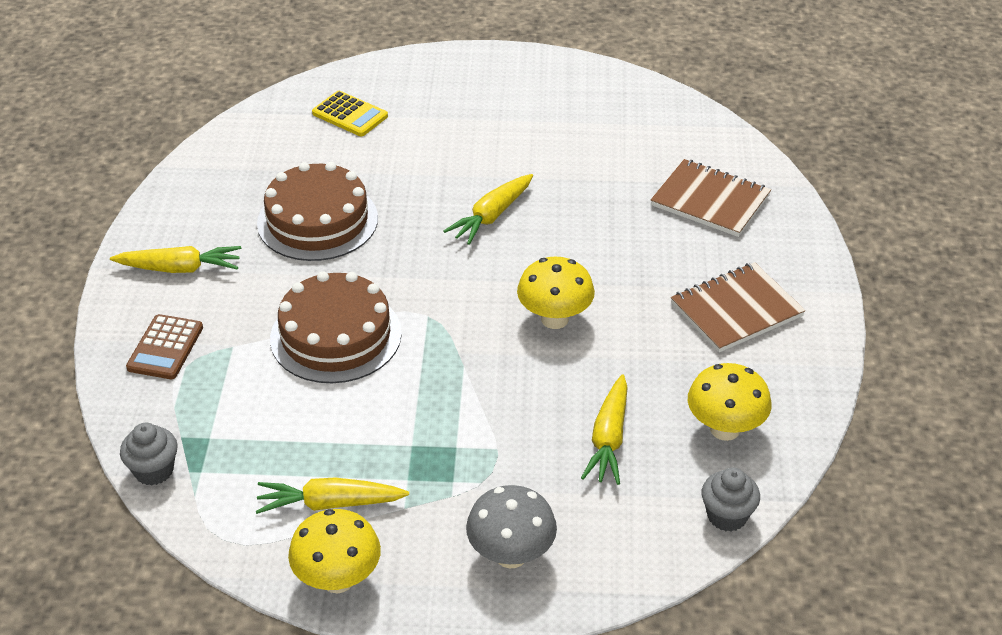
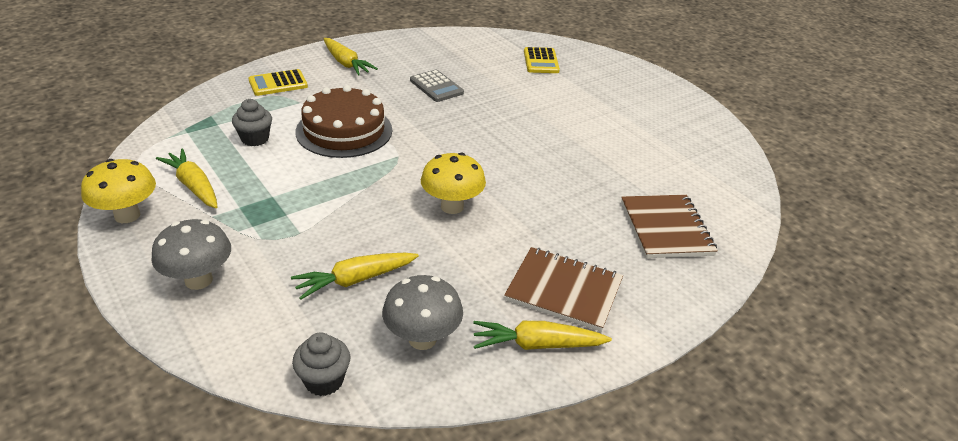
camera: 50 degrees right, 5 degrees down
(154, 470) = (176, 118): grey cupcake -> grey cupcake (255, 139)
(165, 348) = (278, 83): brown calculator -> yellow calculator
(317, 220) = (436, 87): brown cake -> grey calculator
(491, 216) = (520, 142): yellow carrot -> yellow carrot (537, 345)
(725, 429) = (422, 339): yellow mushroom -> grey mushroom

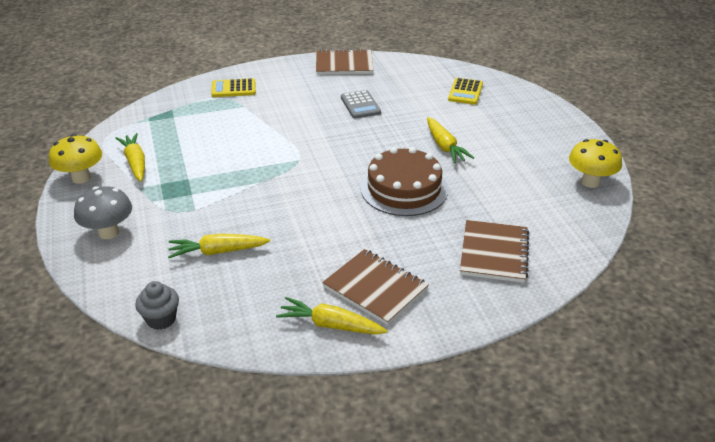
camera: 20 degrees right, 0 degrees up
(255, 139) = (195, 132): grey cupcake -> none
(344, 131) = (266, 134): brown cake -> brown cake (404, 189)
(346, 63) = (295, 77): yellow carrot -> yellow carrot (444, 146)
(394, 44) = (344, 64): none -> brown notebook
(422, 339) = (245, 304): grey mushroom -> none
(452, 206) = (321, 207): yellow mushroom -> yellow mushroom (590, 182)

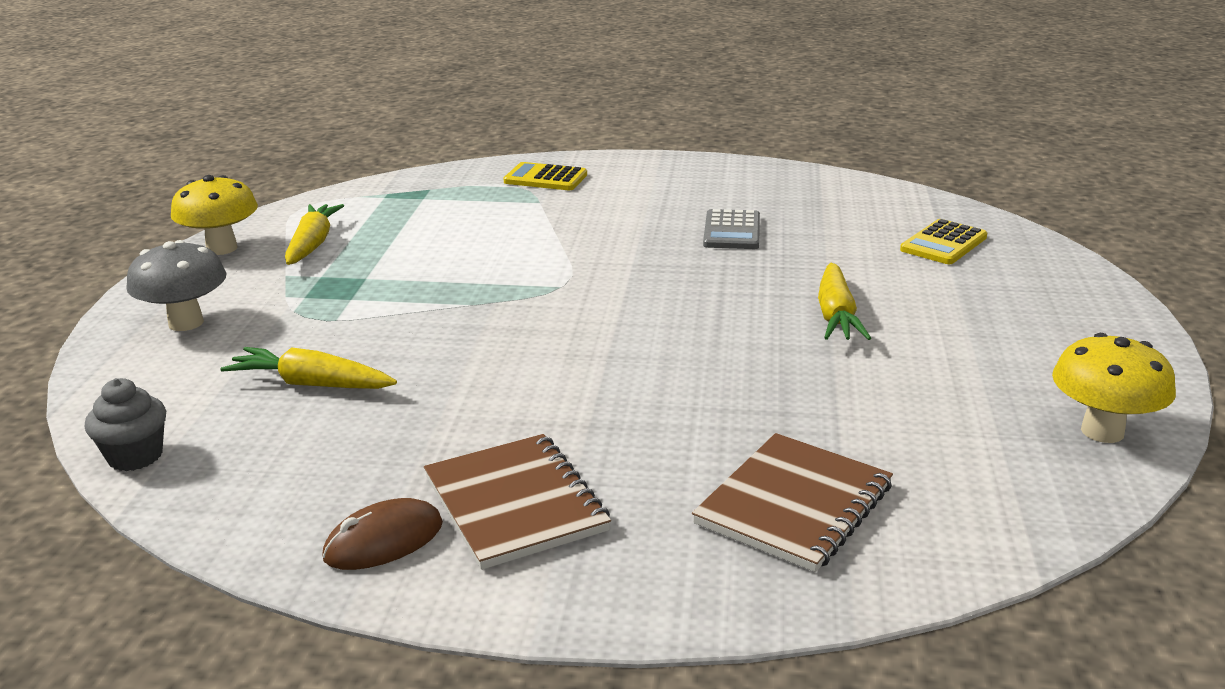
camera: 25 degrees right, 10 degrees down
(330, 325) = (384, 541): yellow carrot -> brown mouse
(344, 64) = (753, 174): brown notebook -> none
(404, 189) = (704, 363): brown cake -> none

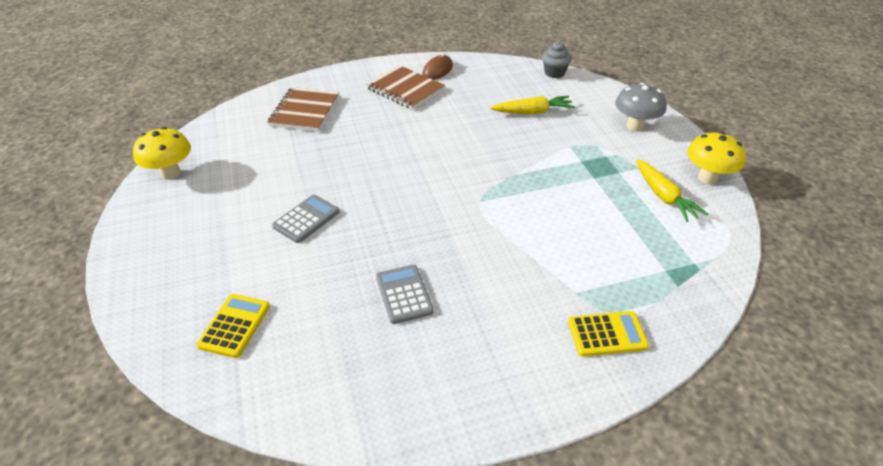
camera: 155 degrees right, 15 degrees up
(836, 315) = (306, 219): yellow carrot -> grey calculator

